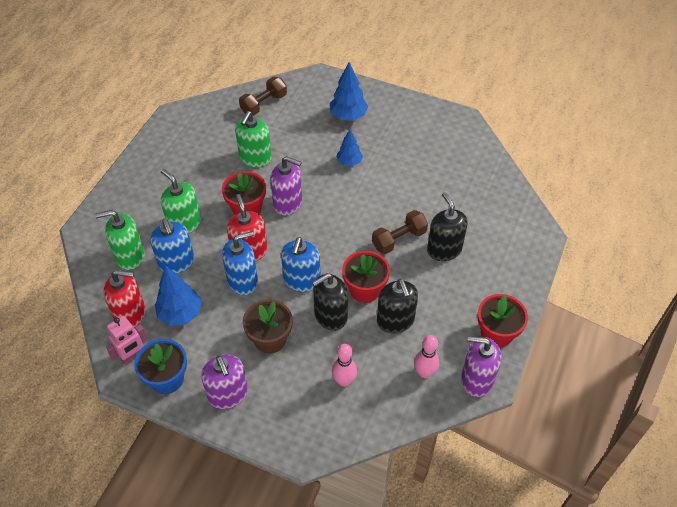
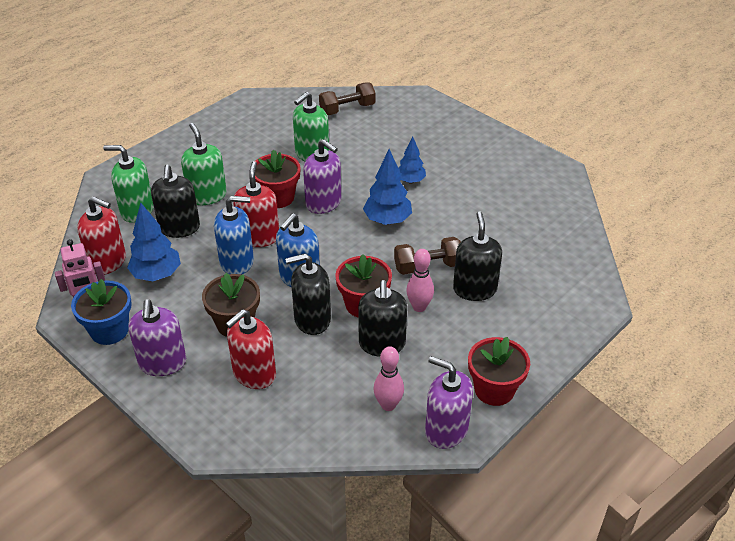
camera: 20 degrees right, 10 degrees down
(176, 262) = (179, 228): blue soap dispenser -> black soap dispenser
(308, 379) = (254, 374): none -> red soap dispenser
(344, 381) = (293, 386): pink bowling pin -> pink bowling pin (419, 307)
(348, 116) = (432, 139): blue tree -> blue tree (387, 220)

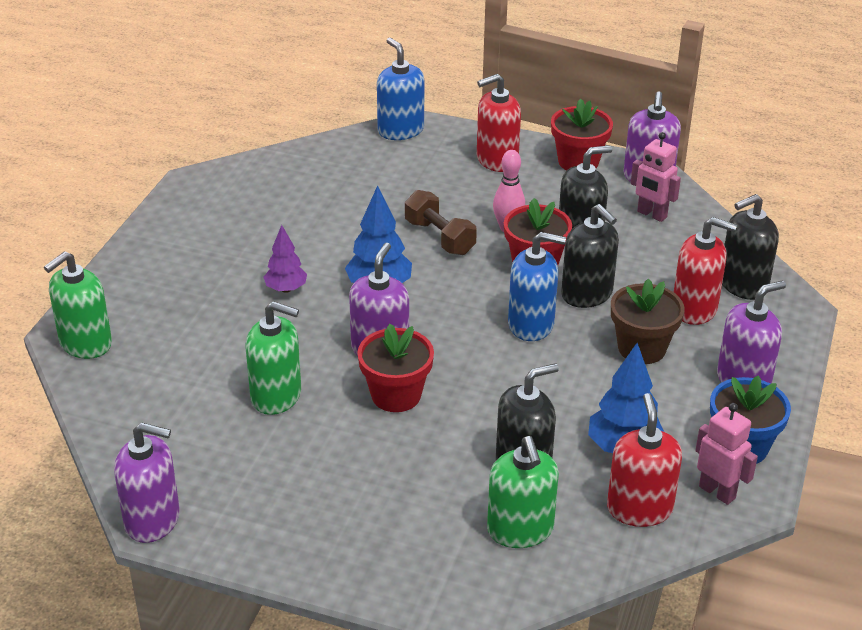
camera: 115 degrees left, 5 degrees down
(207, 195) = (437, 468): green soap dispenser -> green soap dispenser (85, 343)
(237, 262) = (545, 385): blue soap dispenser -> blue soap dispenser (400, 130)
(252, 99) = (152, 520): none -> purple soap dispenser
(259, 237) = (486, 384): red soap dispenser -> red soap dispenser (497, 160)
(347, 109) = (135, 397): brown dumbbell -> none
(388, 405) = (651, 214): pink bowling pin -> pink robot
(410, 181) = (286, 289): blue tree -> purple tree
(474, 289) = (452, 199): black soap dispenser -> black soap dispenser (743, 285)

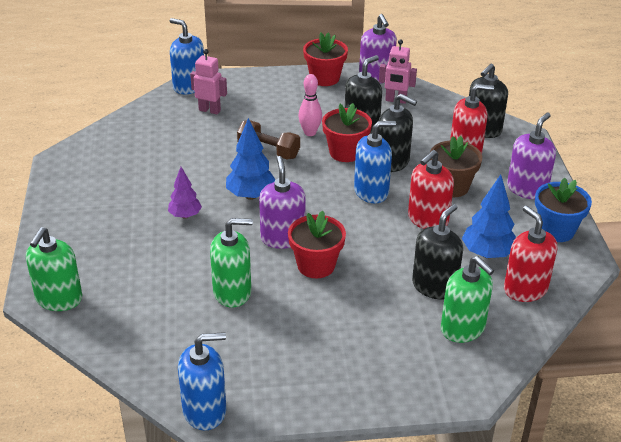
camera: 25 degrees left, 0 degrees up
(152, 520) = (205, 410): purple soap dispenser -> blue soap dispenser
(497, 160) = (270, 90): red soap dispenser -> red soap dispenser (427, 219)
(717, 492) = (563, 263): pink robot -> pink robot (209, 110)

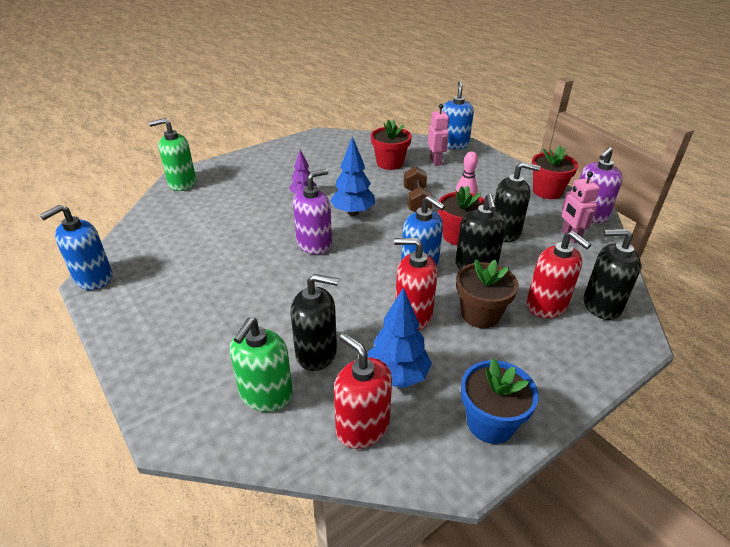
camera: 60 degrees right, 0 degrees up
(205, 410) = (93, 278): blue soap dispenser -> blue soap dispenser turned 90 degrees clockwise
(232, 292) = (232, 244): green soap dispenser -> none
(316, 265) = (293, 272): red flower pot -> red flower pot (390, 163)
(525, 289) = (362, 427): red soap dispenser -> red soap dispenser turned 75 degrees counterclockwise
(527, 189) = (539, 373): purple soap dispenser -> none

